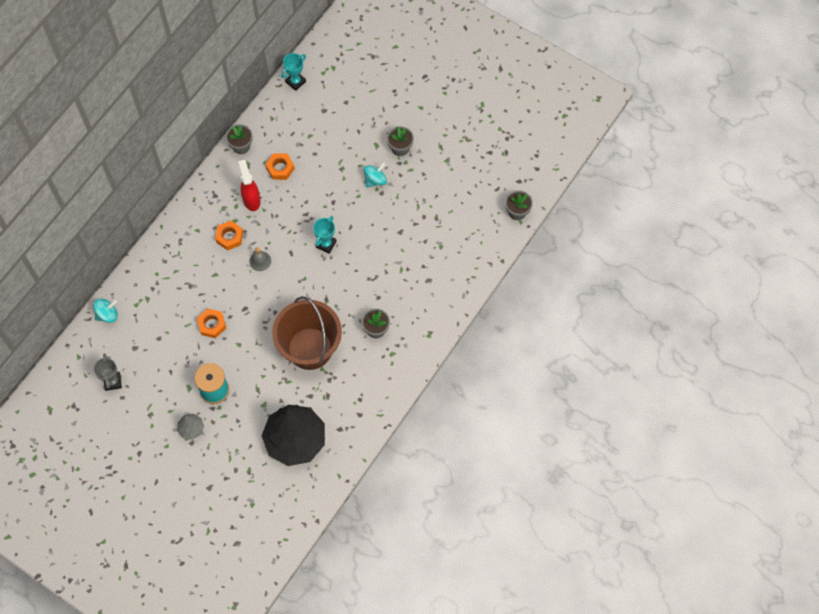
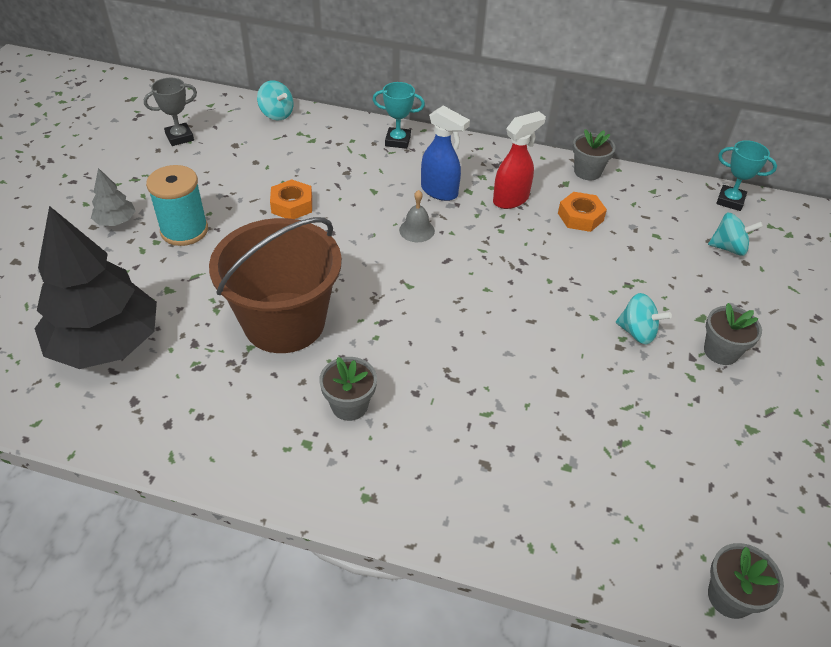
camera: 70 degrees right, 20 degrees down
(229, 237) = (440, 192): orange nut -> blue spray bottle
(326, 244) = (483, 297): turquoise trophy -> turquoise trophy (398, 141)
(332, 104) = (728, 248): none -> turquoise spinning top

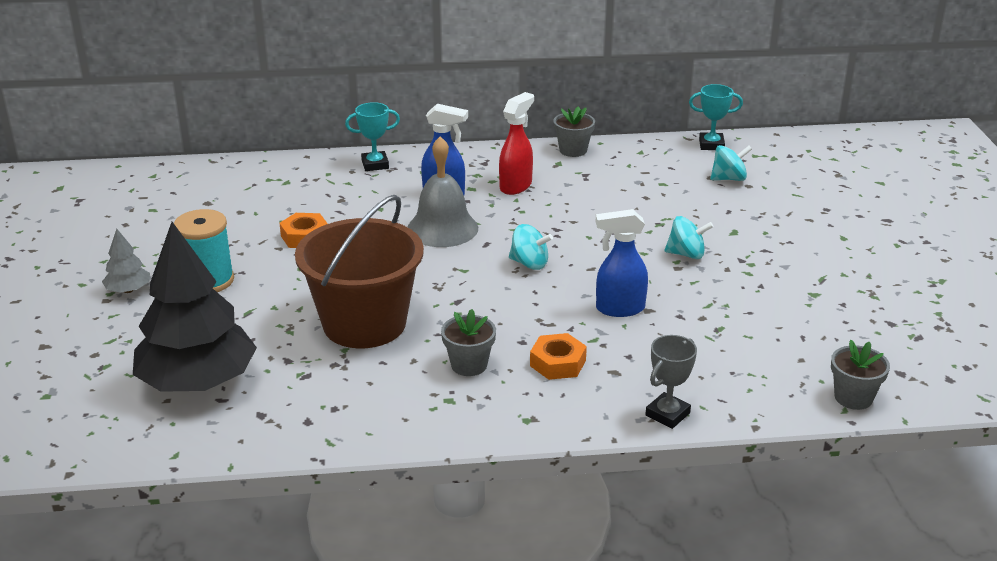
camera: 20 degrees left, 15 degrees down
(179, 137) = (141, 209): grey trophy -> grey trophy (667, 414)
(276, 114) = (232, 169): turquoise spinning top -> turquoise spinning top (529, 263)
(417, 230) = (442, 228): grey bell -> grey bell, size x1.96
(532, 382) = (619, 309): none -> blue spray bottle
(580, 217) = (587, 185): orange nut -> orange nut (558, 363)
(721, 351) = (762, 250): grey flower pot -> none

